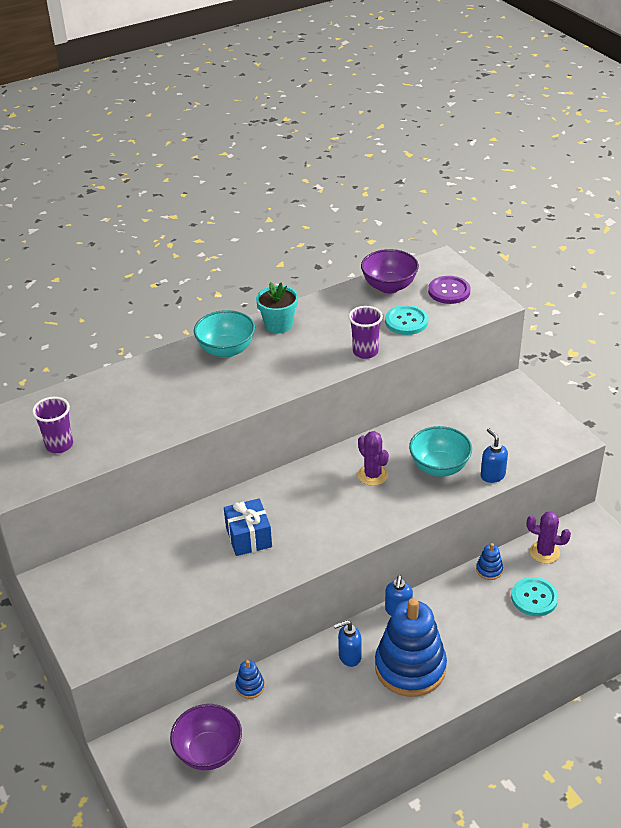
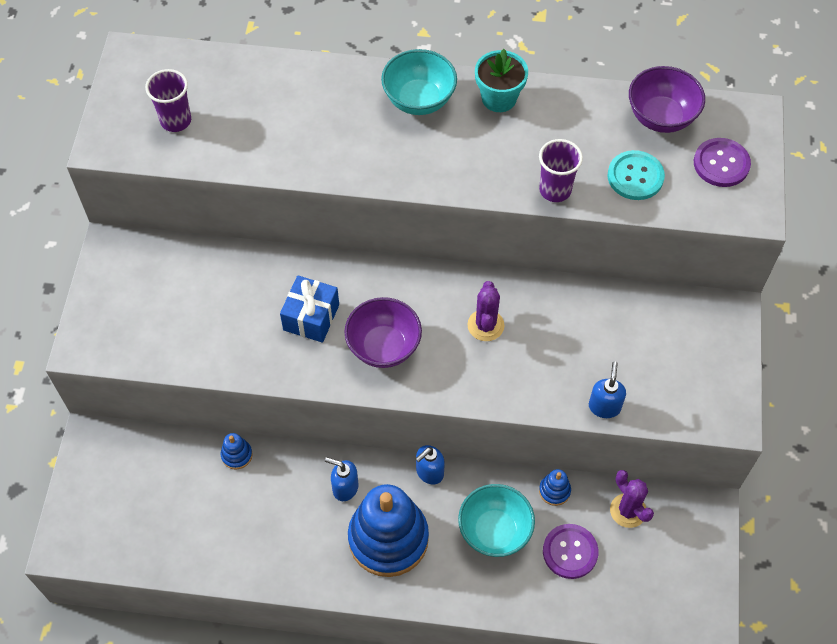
camera: 35 degrees right, 20 degrees up
(209, 752) = (154, 493): purple bowl -> purple bowl (383, 347)
(439, 467) = (559, 360): turquoise bowl -> turquoise bowl (494, 531)
(534, 598) = (570, 552): turquoise button -> purple button

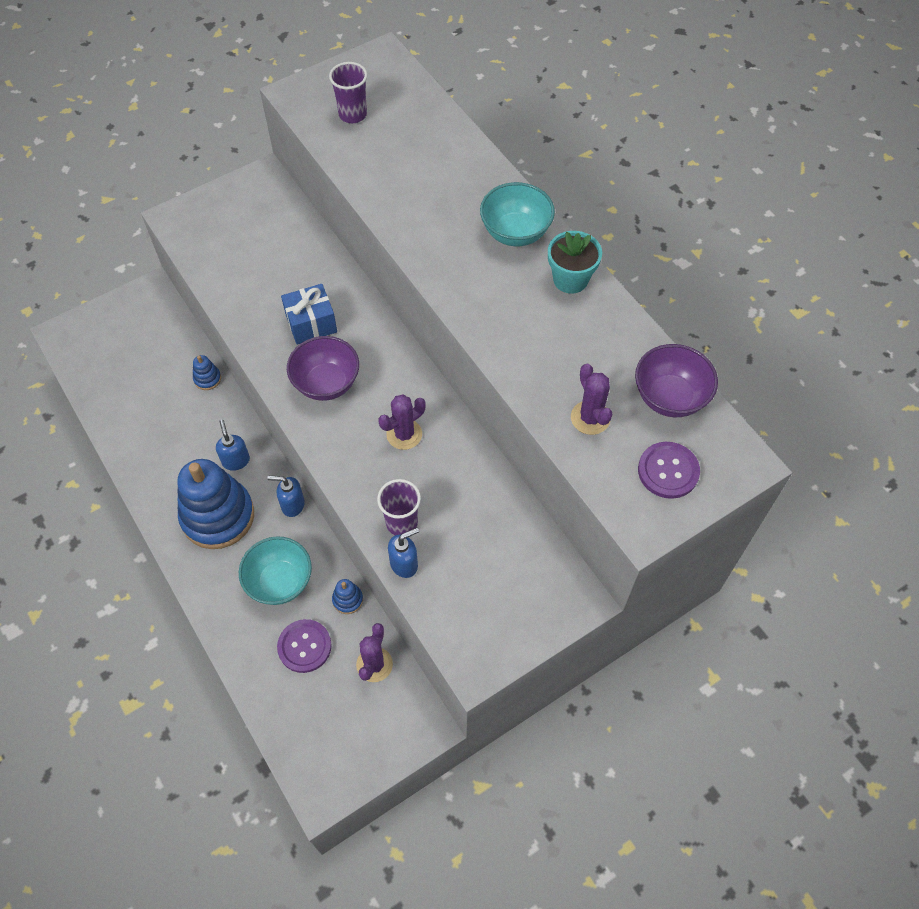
camera: 50 degrees right, 0 degrees up
(555, 190) = (520, 372): purple cup -> purple cup (401, 523)
(635, 176) = (590, 418): turquoise button -> purple cactus

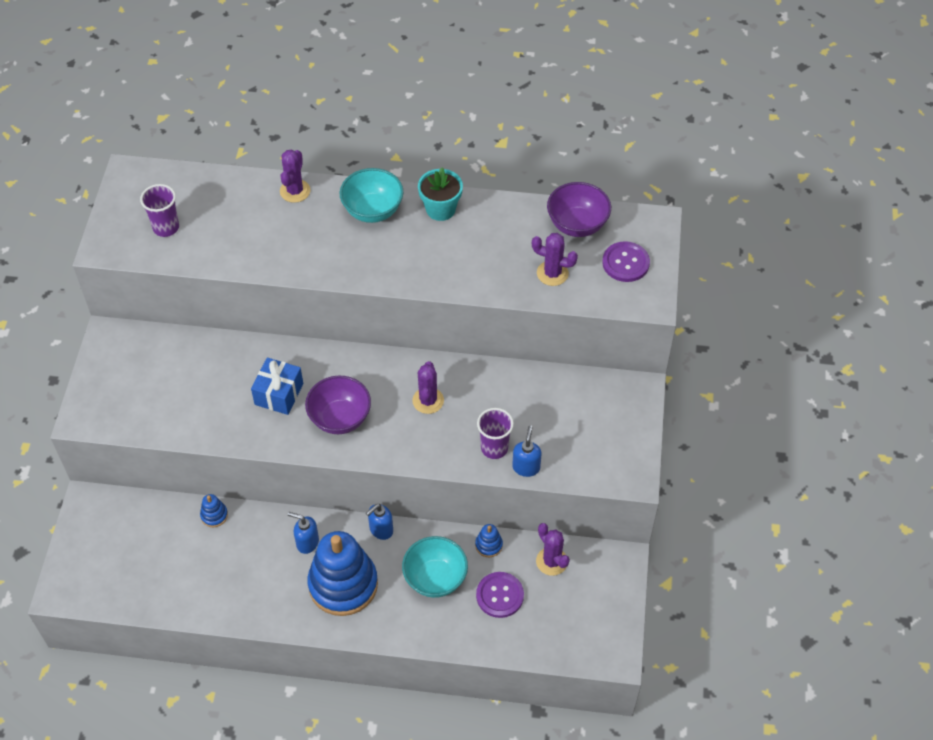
camera: 50 degrees left, 5 degrees down
(478, 166) = (295, 191): none -> purple cactus

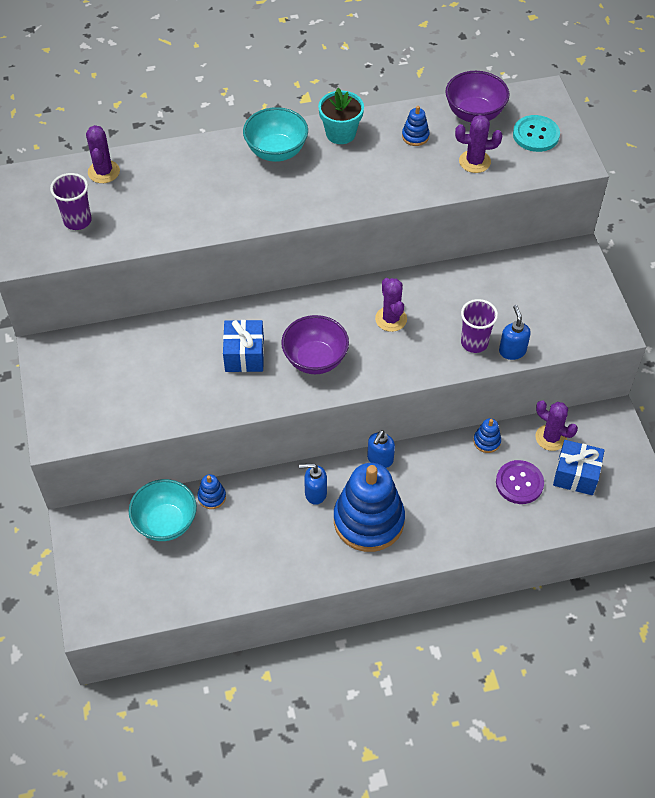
camera: 20 degrees left, 0 degrees up
(295, 191) = (191, 154): purple cactus -> purple cactus (103, 172)
(435, 578) = (452, 487): turquoise bowl -> turquoise bowl (166, 523)
(509, 232) = (415, 136): none -> blue stacking toy
(557, 605) = (576, 475): none -> blue gift
(625, 263) = (536, 135): purple button -> turquoise button

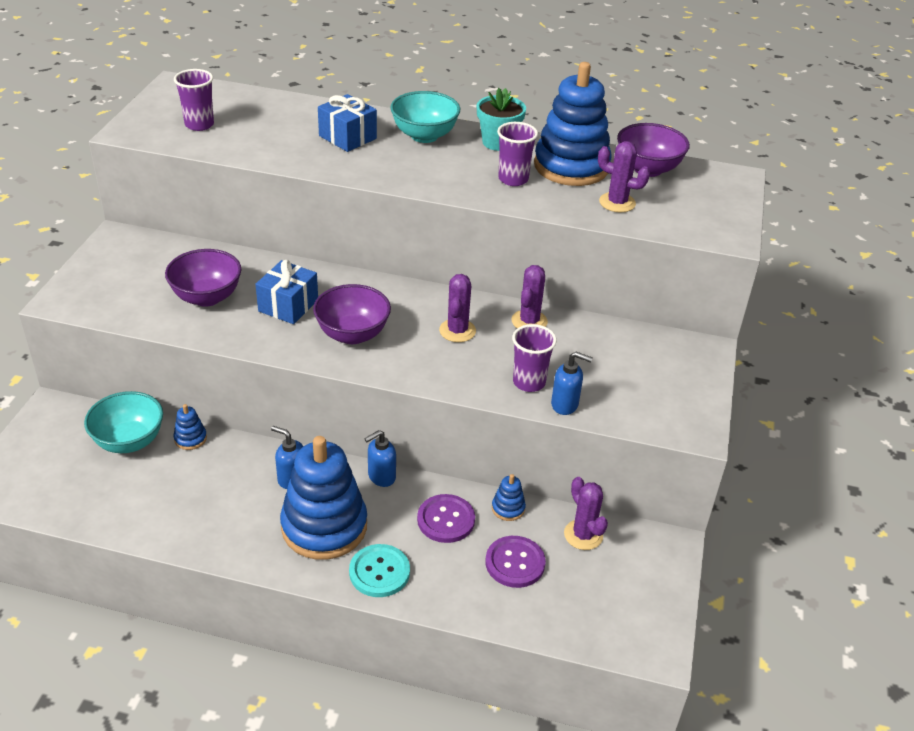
camera: 25 degrees right, 15 degrees down
(103, 172) = (256, 102): purple cactus -> purple cactus (529, 321)
(173, 377) = (207, 297): none -> purple bowl
(380, 171) = (513, 179): none -> purple cup
(415, 136) = (571, 166): blue stacking toy -> blue stacking toy, size x2.49
(450, 472) = (446, 520): none -> purple button
(512, 351) = (565, 405): blue soap dispenser -> blue soap dispenser turned 90 degrees clockwise
(536, 135) = (701, 203): turquoise button -> turquoise button (379, 572)
(576, 475) = (586, 583): blue gift -> blue gift (347, 137)

